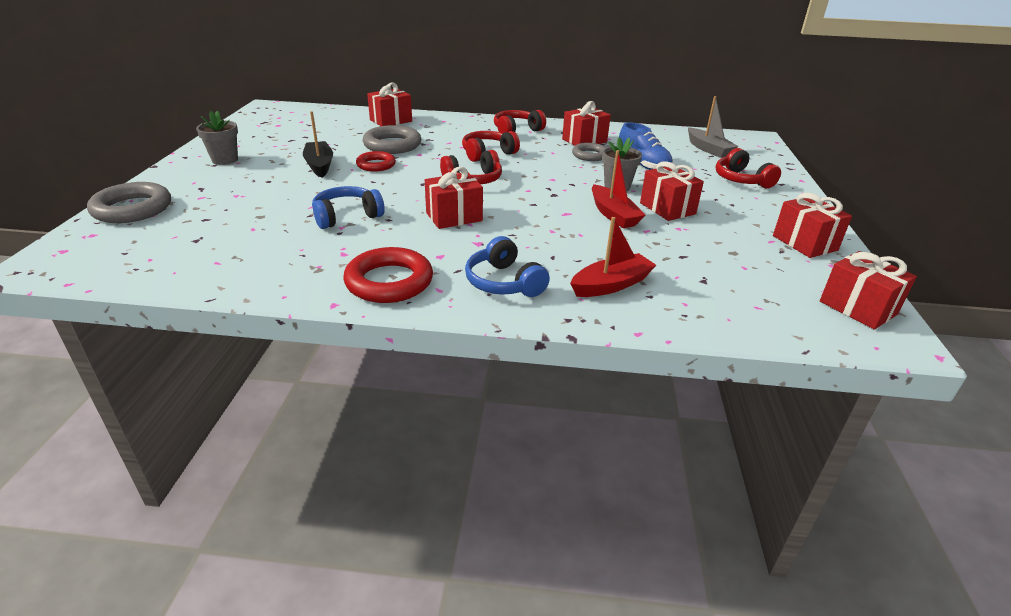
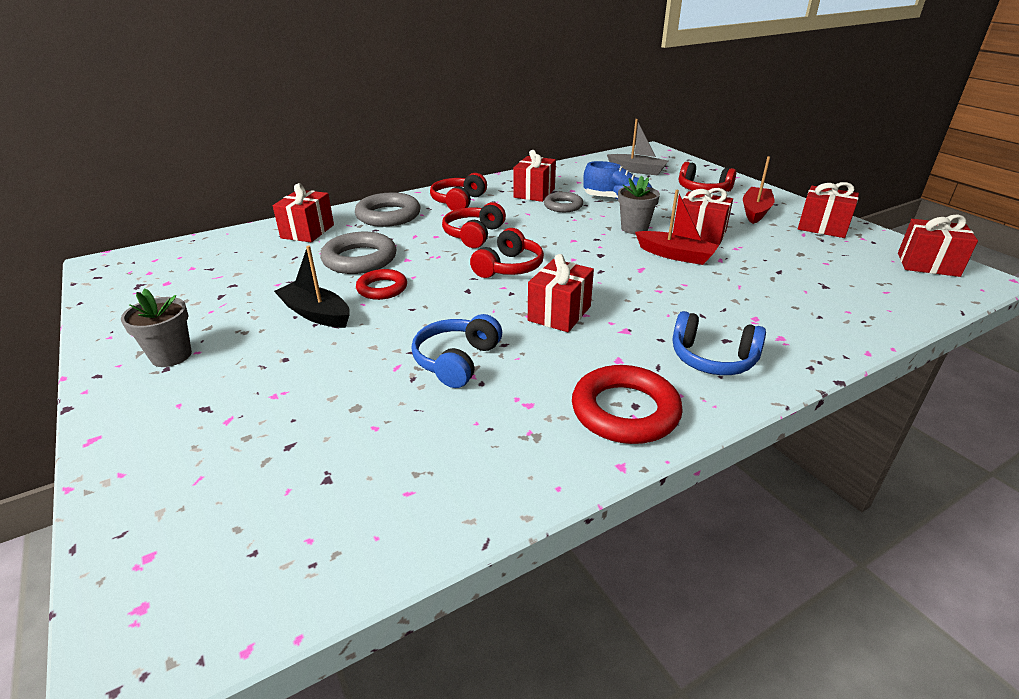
camera: 35 degrees left, 0 degrees up
(132, 209) = (148, 485): grey ring -> grey ring (388, 215)
(611, 285) = (782, 320): red boat -> red boat (755, 211)

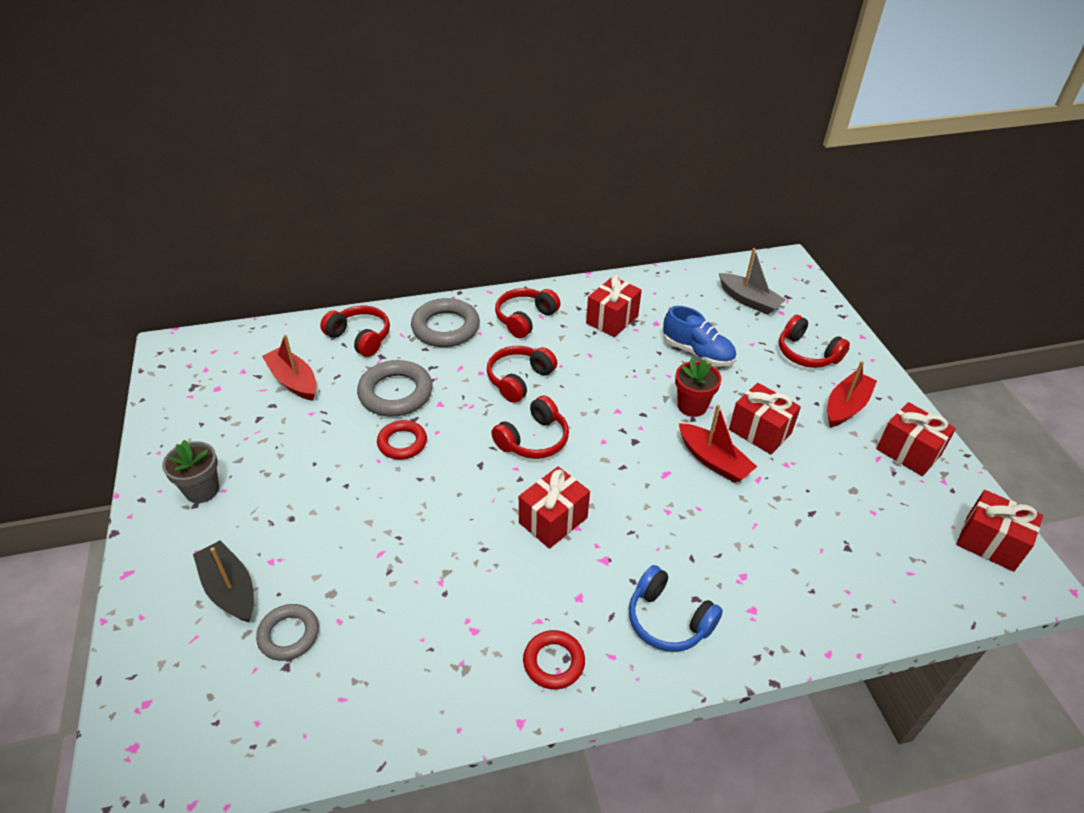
camera: 15 degrees right, 10 degrees up
(250, 266) = (293, 381): none -> red boat
(307, 231) = (360, 337): red gift -> red headphones
(316, 314) = (333, 465): black boat -> black boat (230, 589)
(457, 361) = (434, 560): blue headphones -> none
(563, 206) = (633, 349): grey ring -> grey ring (289, 635)
(625, 411) = (553, 662): red ring -> red ring, size x0.63
(634, 228) = (692, 406): grey flower pot -> red flower pot

